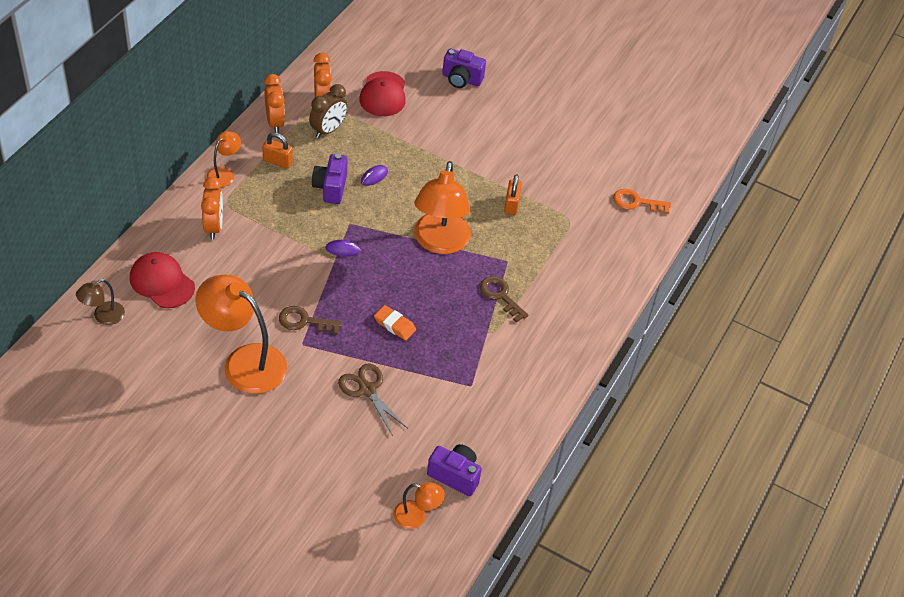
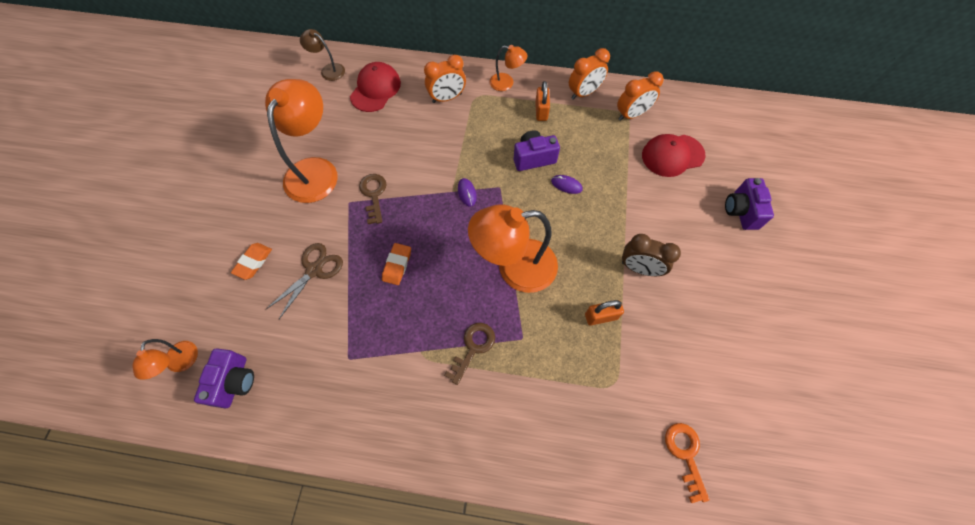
camera: 75 degrees right, 15 degrees up
(328, 130) = (600, 131): brown clock -> brown clock (639, 268)
(332, 438) = (253, 262): none -> orange eraser

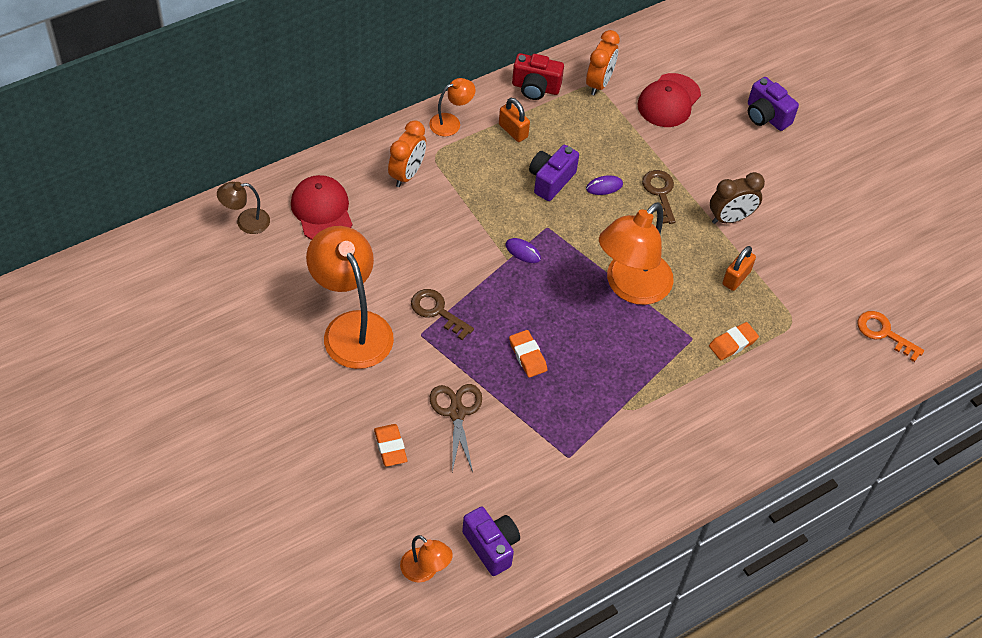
camera: 45 degrees left, 10 degrees down
(473, 348) = (661, 374): brown key -> brown key (660, 193)
(549, 365) = (732, 343): none -> orange eraser
(584, 93) = (535, 88): orange clock -> red camera

